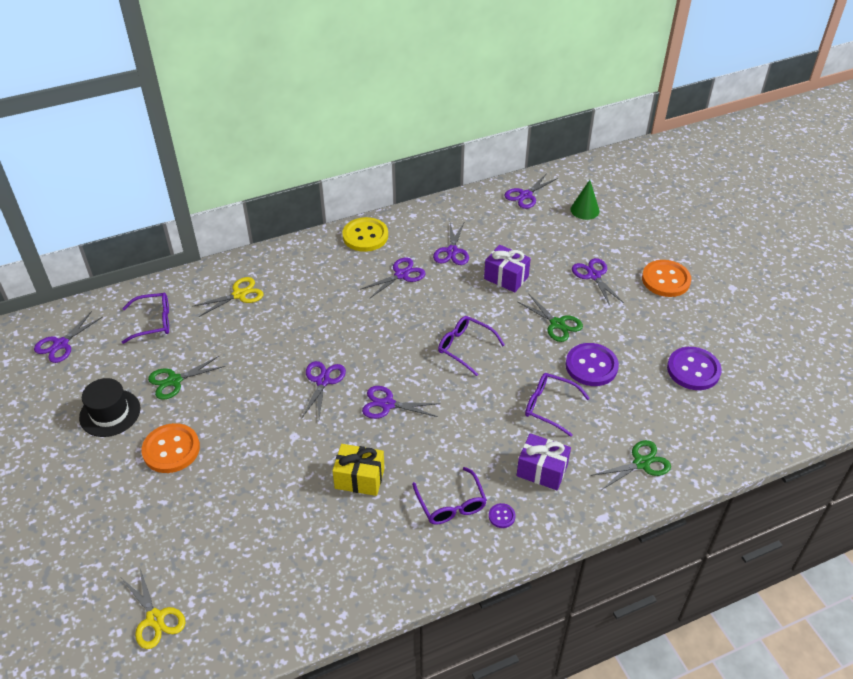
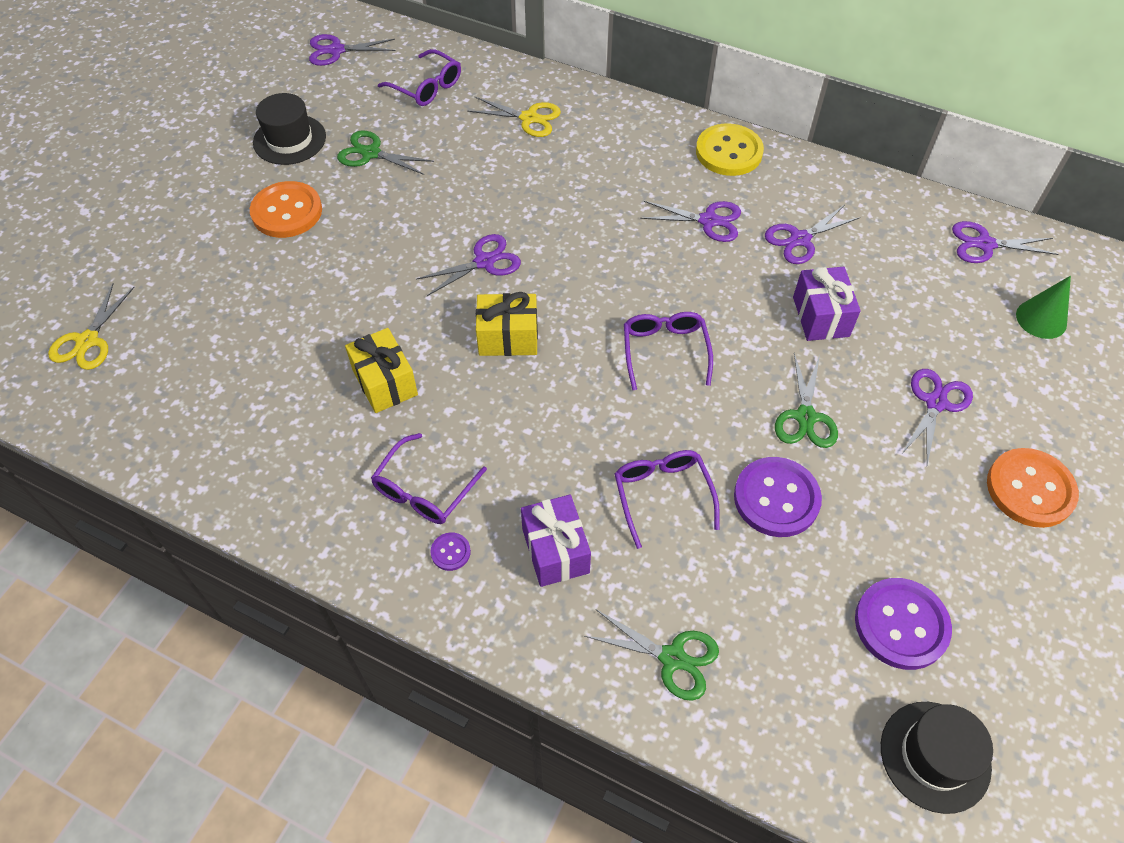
camera: 50 degrees right, 10 degrees up
(387, 404) = (508, 337): purple scissors -> yellow gift
(762, 404) = (935, 756): none -> black hat

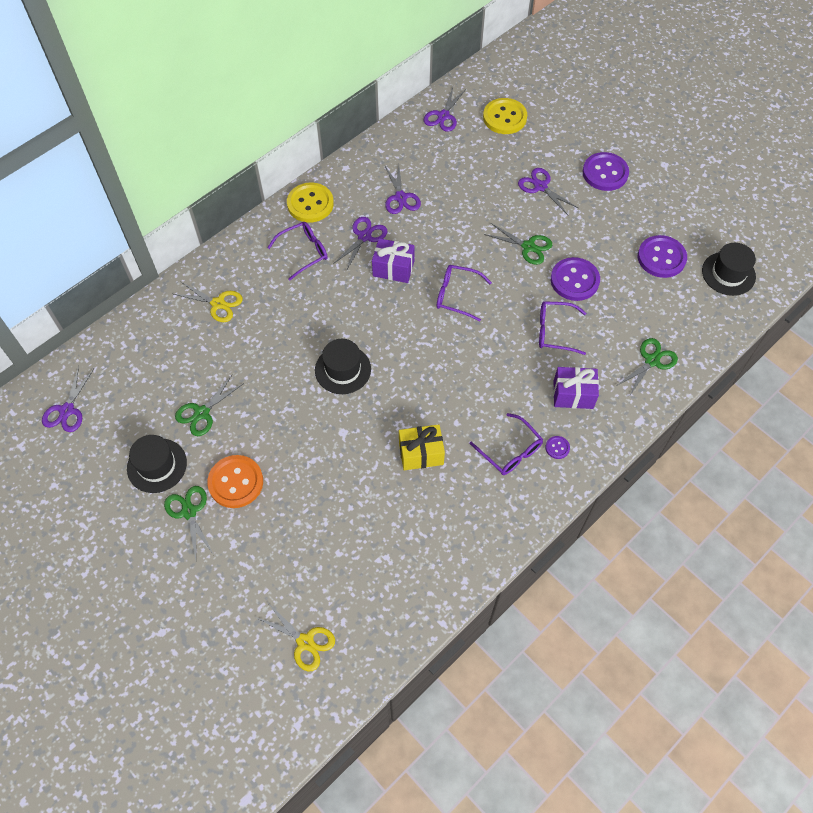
camera: 70 degrees left, 5 degrees up
(237, 185) = (189, 512): none -> green scissors
(427, 87) = (148, 358): purple glasses -> purple glasses (304, 252)
(484, 262) = (343, 369): purple scissors -> black hat
(508, 337) = (413, 374): yellow gift -> none
(529, 118) = (218, 303): yellow scissors -> yellow scissors turned 75 degrees clockwise
(820, 316) = (463, 211): purple gift -> purple gift (393, 268)
(1030, 489) = (605, 173): orange button -> purple button
(1041, 319) = (504, 117): green cone -> yellow button

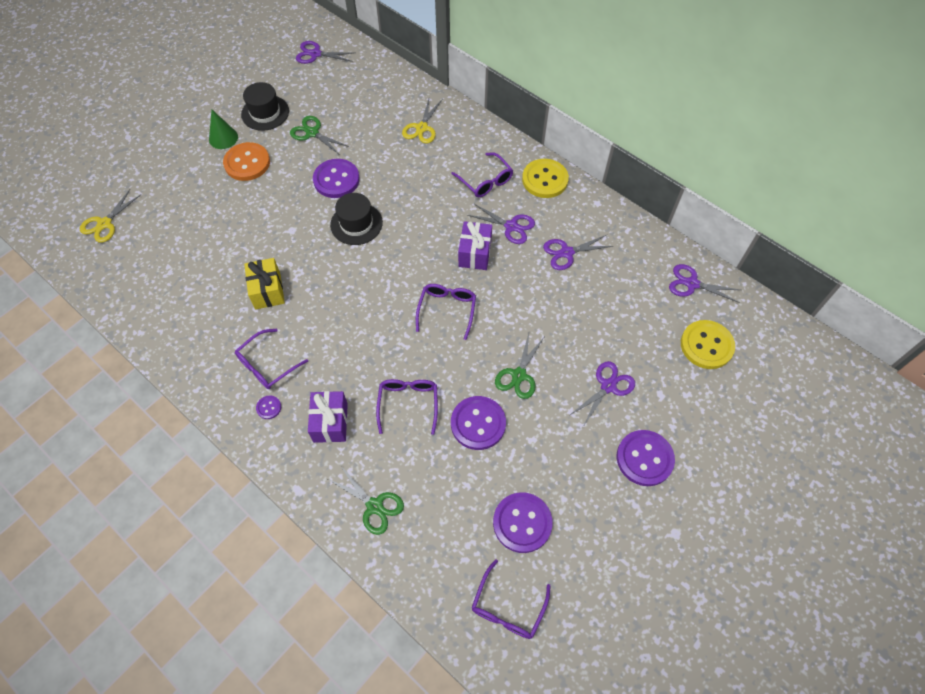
camera: 85 degrees right, 0 degrees up
(189, 512) = (223, 138): green scissors -> green cone
(278, 388) = (336, 180): none -> purple button
(728, 273) = (508, 607): black hat -> purple glasses

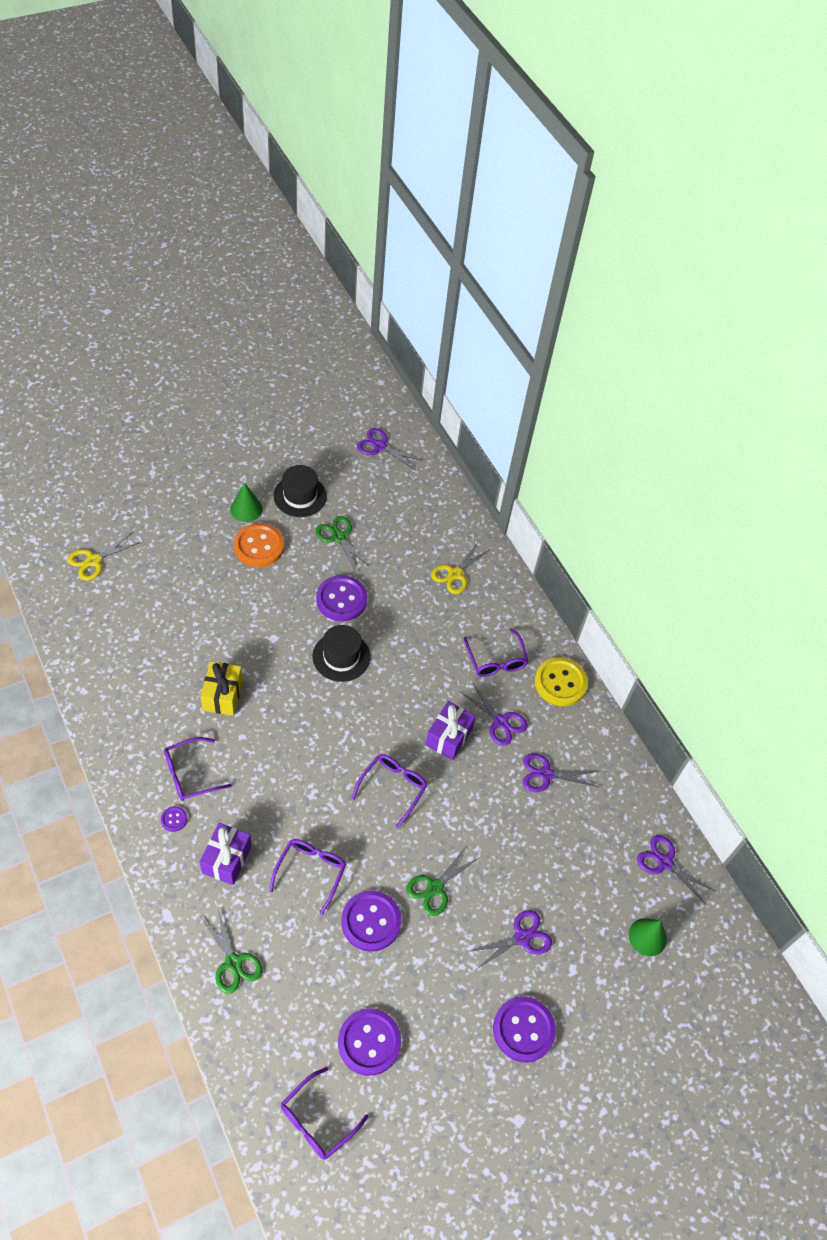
camera: 15 degrees right, 5 degrees down
(706, 345) = (647, 937): yellow button -> green cone

